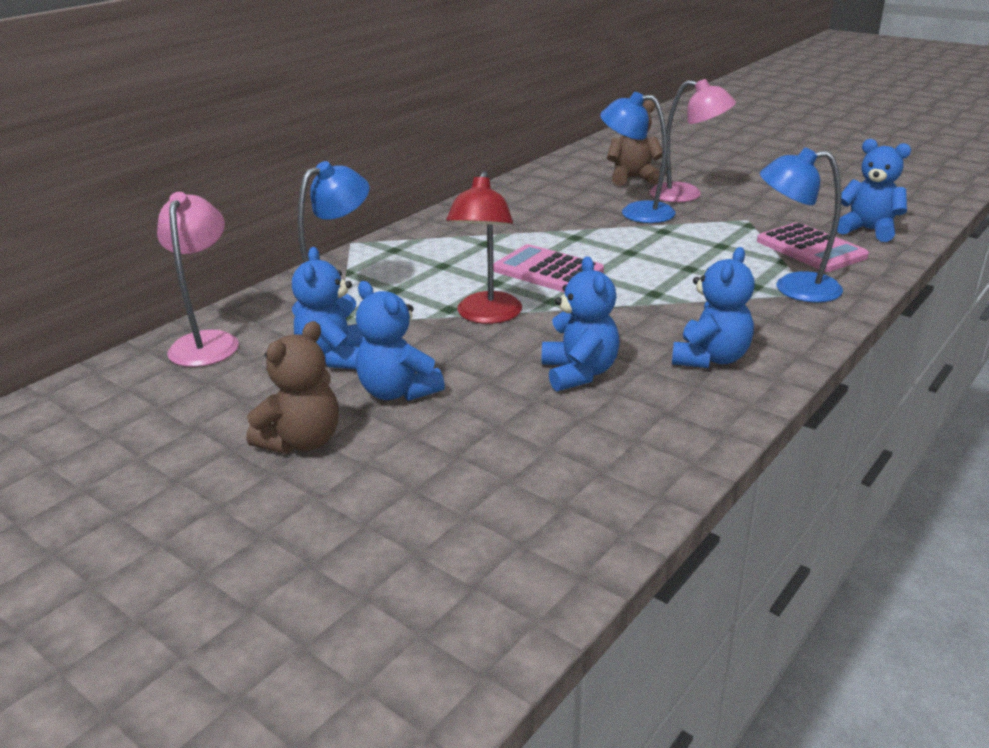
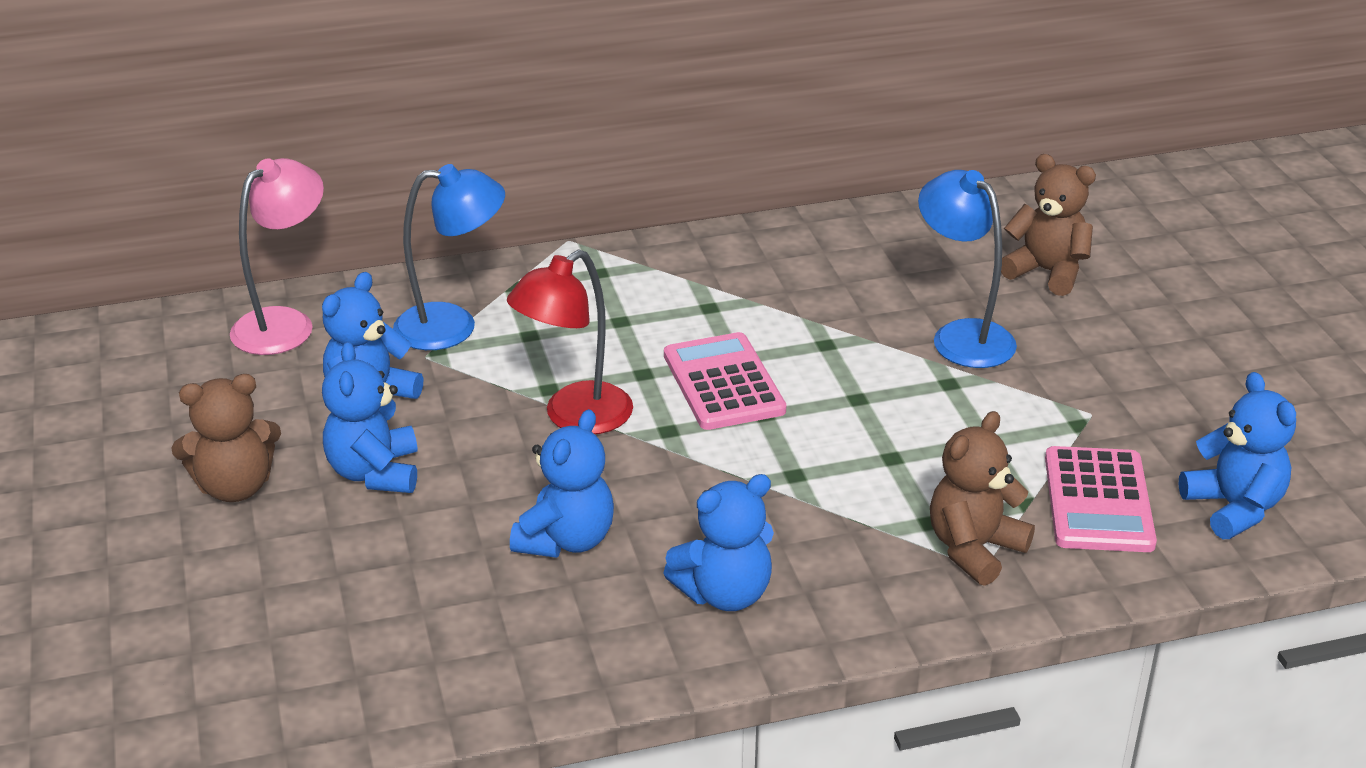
camera: 35 degrees right, 5 degrees up
(686, 194) = (1076, 333): pink lamp -> none
(793, 288) = (974, 549): blue lamp -> brown teddy bear

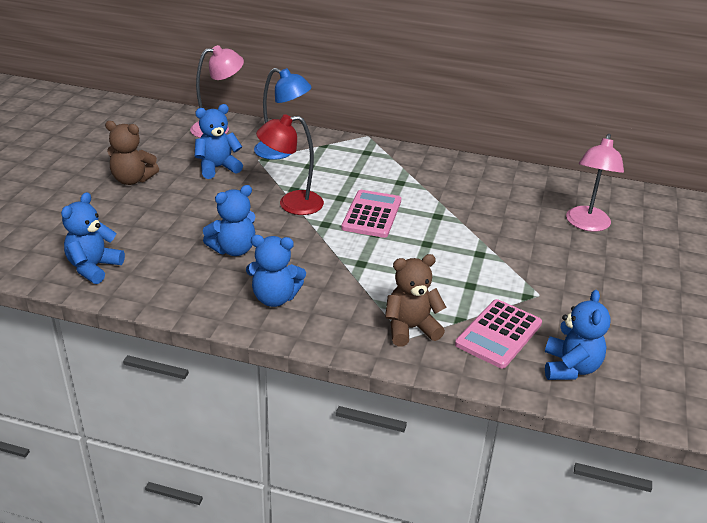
camera: 30 degrees right, 0 degrees up
(375, 473) = (189, 194): blue teddy bear -> blue teddy bear (93, 267)
(961, 336) = (509, 236): blue lamp -> none
(1046, 272) = (586, 225): brown teddy bear -> pink lamp

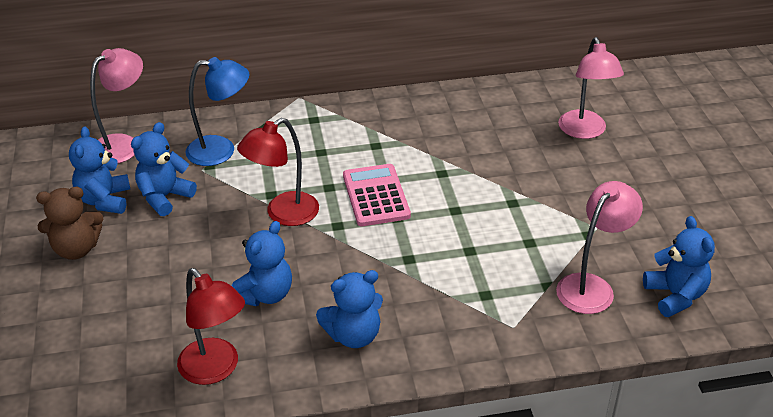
camera: 25 degrees left, 5 degrees up
(93, 267) = (126, 380): blue teddy bear -> blue teddy bear (105, 200)
(158, 283) = (216, 369): none -> red lamp
(410, 328) = (510, 314): brown teddy bear -> none
(498, 334) = (591, 286): pink calculator -> pink lamp

